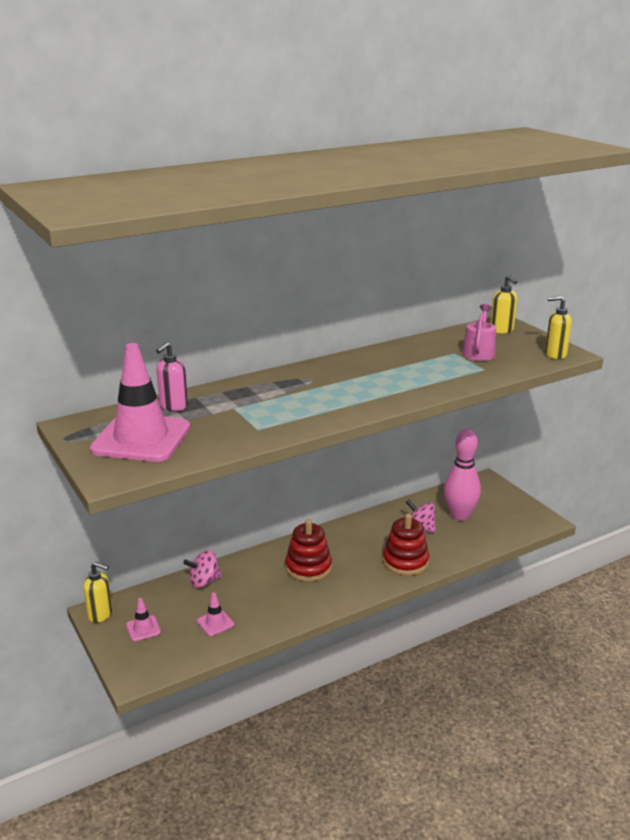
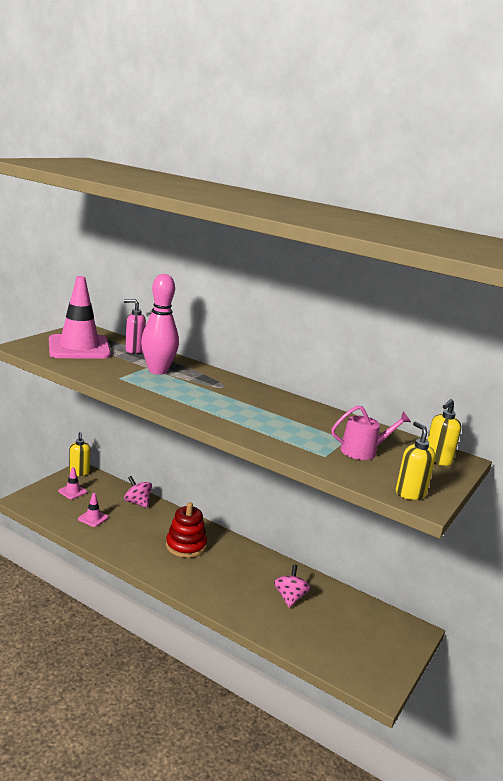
camera: 60 degrees right, 5 degrees down
(405, 561) = (231, 597): red stacking toy -> none
(459, 515) = (333, 621): pink bowling pin -> pink bowling pin (158, 371)

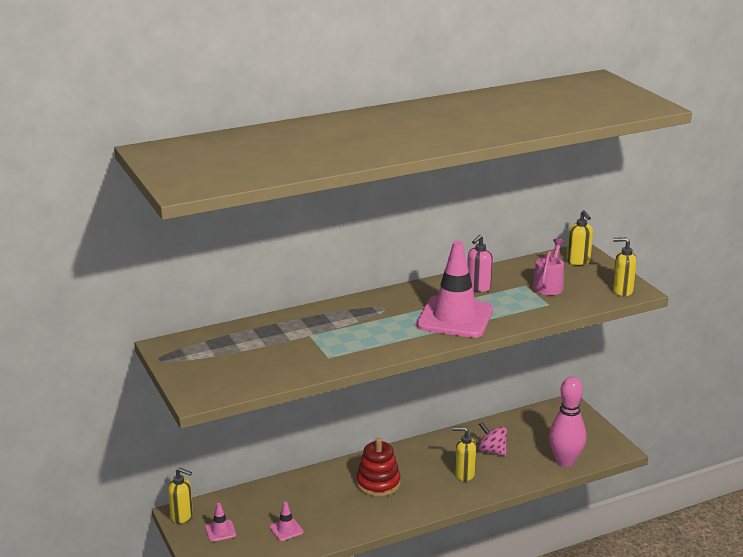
camera: 55 degrees left, 5 degrees up
(79, 348) = (225, 362): pink traffic cone -> pink traffic cone (455, 318)
(134, 350) = (255, 331): pink soap dispenser -> pink soap dispenser (478, 287)
(137, 502) = (278, 491): pink spinning top -> none
(158, 371) = (324, 332): pink bowling pin -> pink bowling pin (565, 462)
(239, 590) = (464, 474): none -> yellow soap dispenser

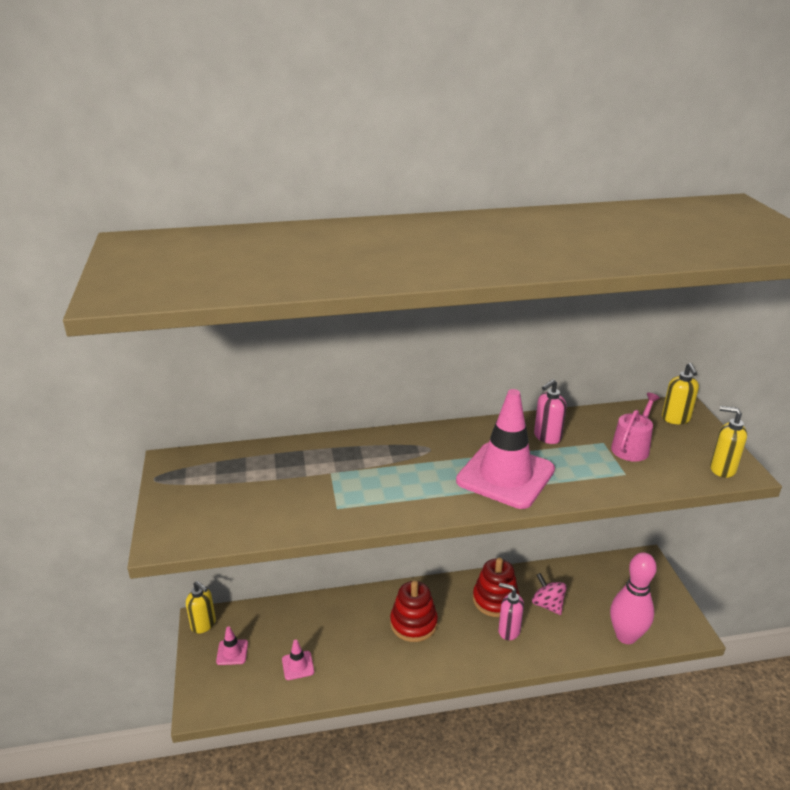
camera: 15 degrees right, 5 degrees up
(445, 454) = (495, 600): none -> red stacking toy
(464, 474) = (508, 630): yellow soap dispenser -> pink soap dispenser

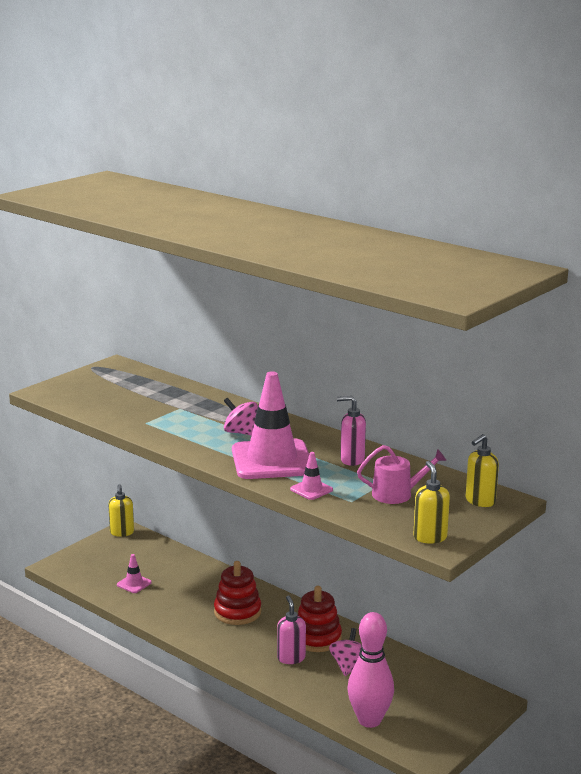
camera: 50 degrees right, 10 degrees down
(232, 652) = (113, 554): pink traffic cone -> pink traffic cone (311, 489)
(429, 464) = (241, 433): none -> pink spinning top

